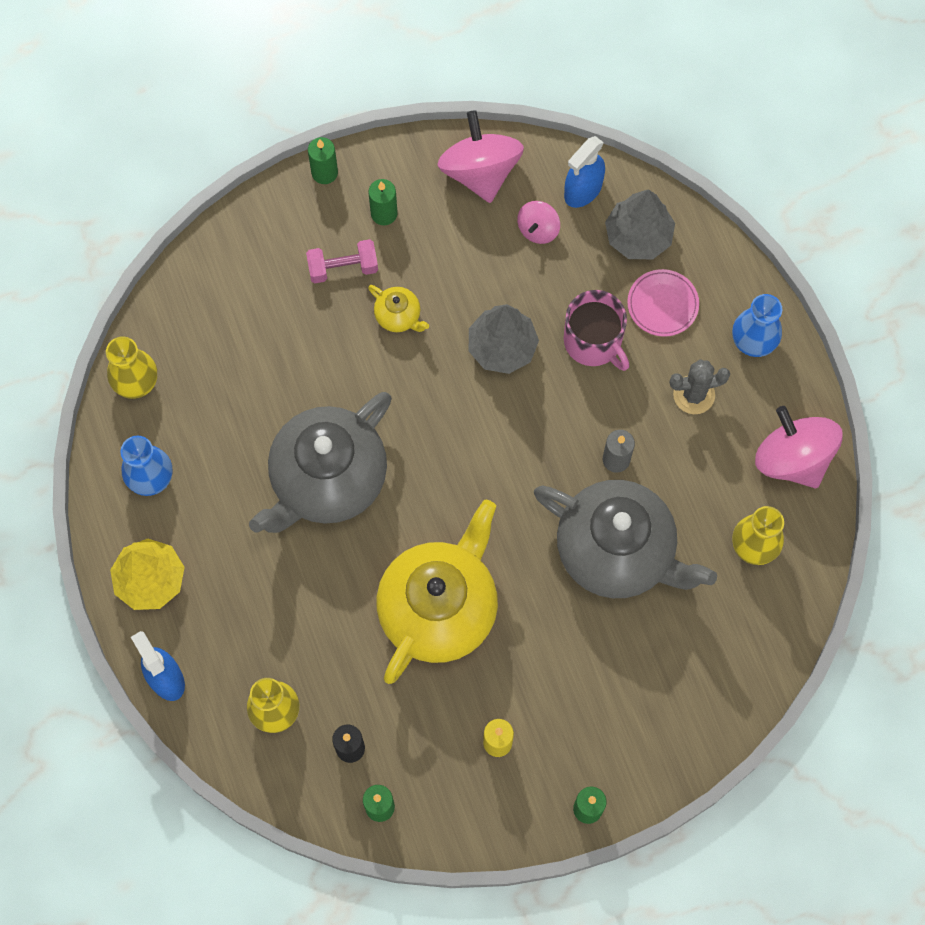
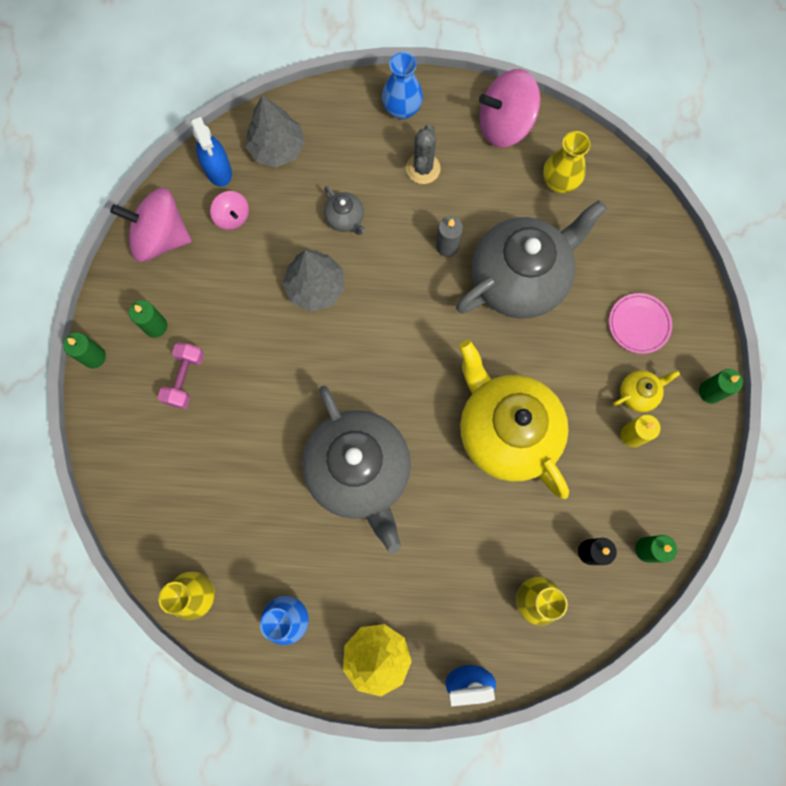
camera: 65 degrees left, 5 degrees up
(398, 316) = (249, 354): yellow teapot -> yellow teapot (638, 393)
(594, 342) = (345, 219): pink mug -> grey teapot
(662, 304) = (340, 157): pink plate -> pink plate (639, 324)

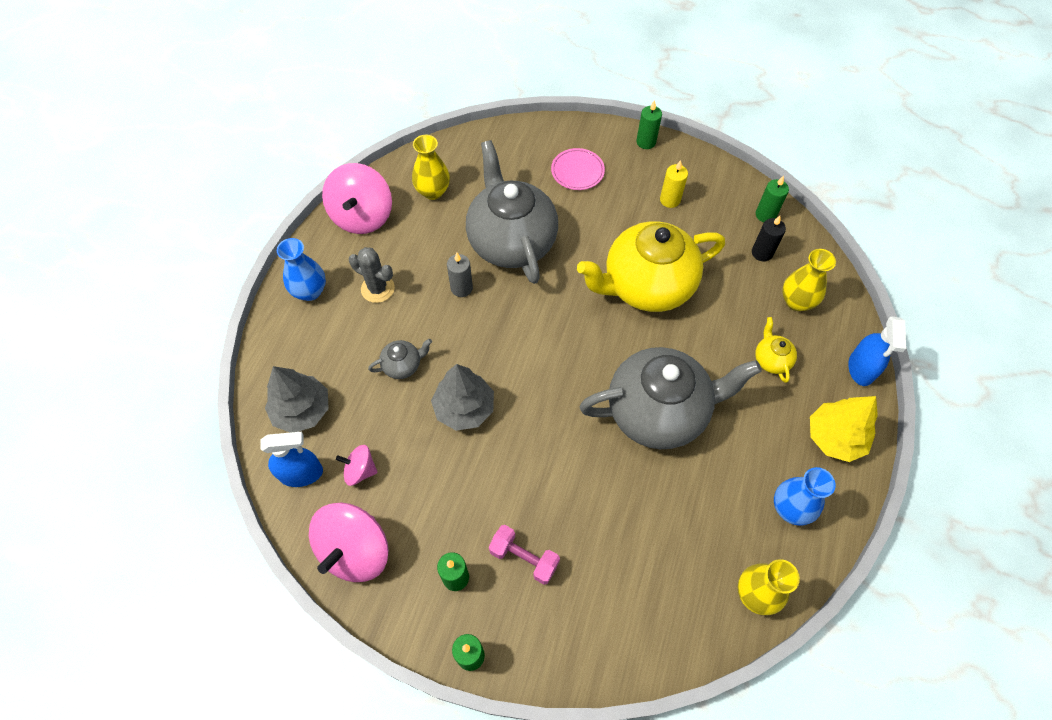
camera: 75 degrees left, 15 degrees down
(232, 217) = (360, 470): pink spinning top -> pink spinning top turned 150 degrees counterclockwise
(638, 393) = (636, 187): yellow teapot -> yellow teapot (771, 360)

